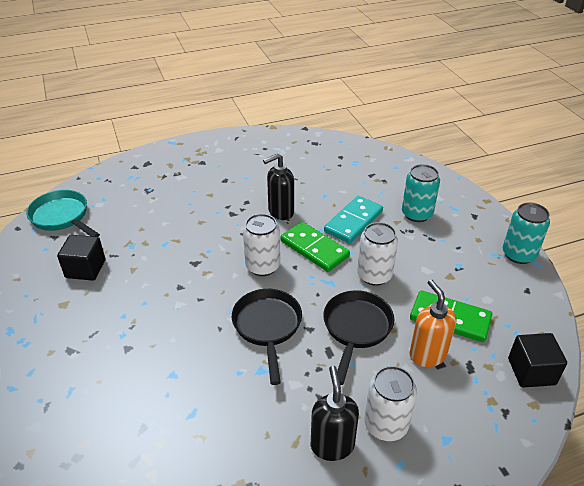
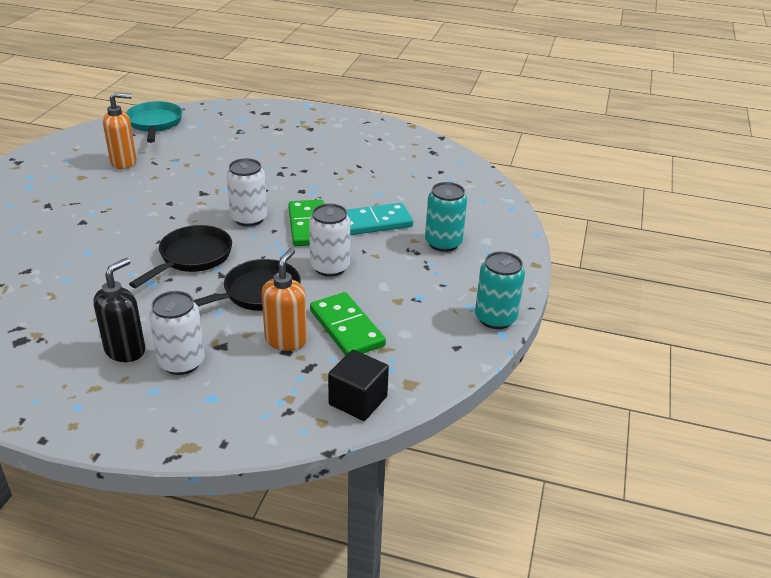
camera: 35 degrees right, 5 degrees down
(85, 269) = (124, 162): black cube -> orange soap dispenser
(280, 212) = (321, 189): black soap dispenser -> none

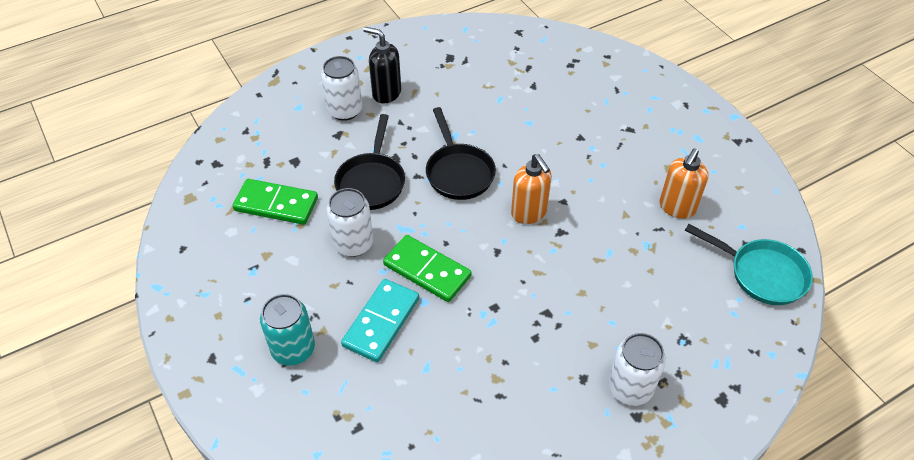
camera: 135 degrees right, 15 degrees up
(125, 350) = (386, 93): black soap dispenser -> black soap dispenser turned 135 degrees clockwise
(249, 218) = (482, 238): white can -> white can (630, 388)
(286, 340) = (304, 166): orange soap dispenser -> orange soap dispenser (529, 213)
(358, 401) = (211, 164): black cube -> none
(495, 318) = (173, 297): turquoise can -> none

